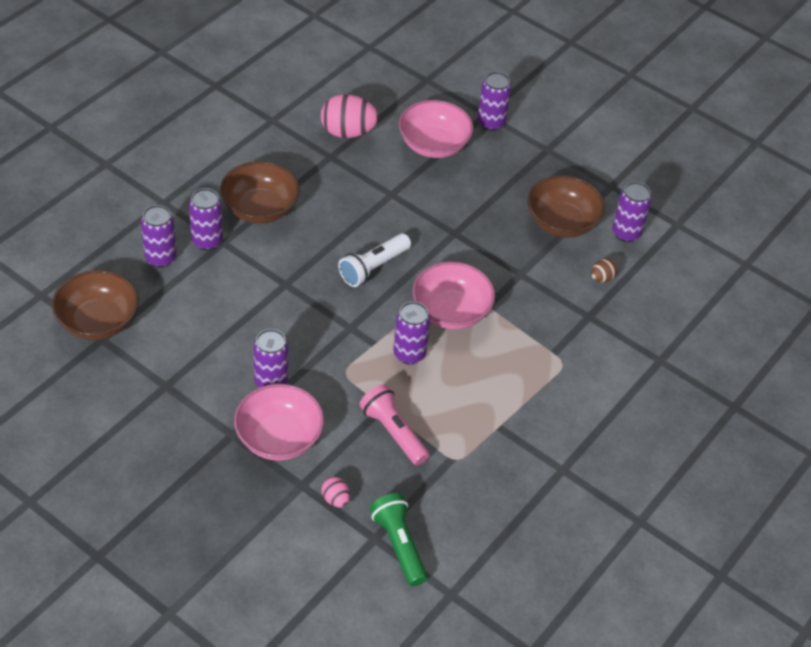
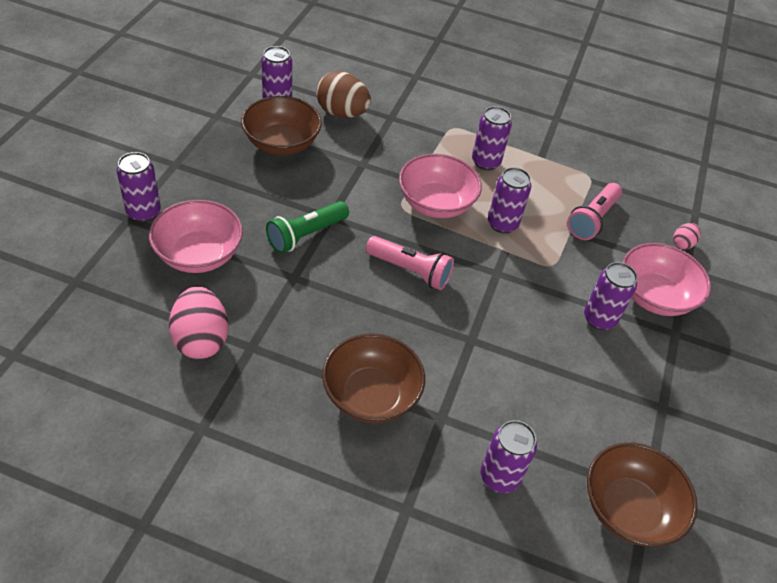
camera: 110 degrees left, 0 degrees up
(207, 241) = (448, 435): purple can -> purple can (485, 162)
(373, 268) = (410, 270): white flashlight -> pink flashlight
(398, 545) = (690, 198): green flashlight -> green flashlight (306, 235)
(602, 278) = (342, 113): brown egg -> brown egg, size x2.02

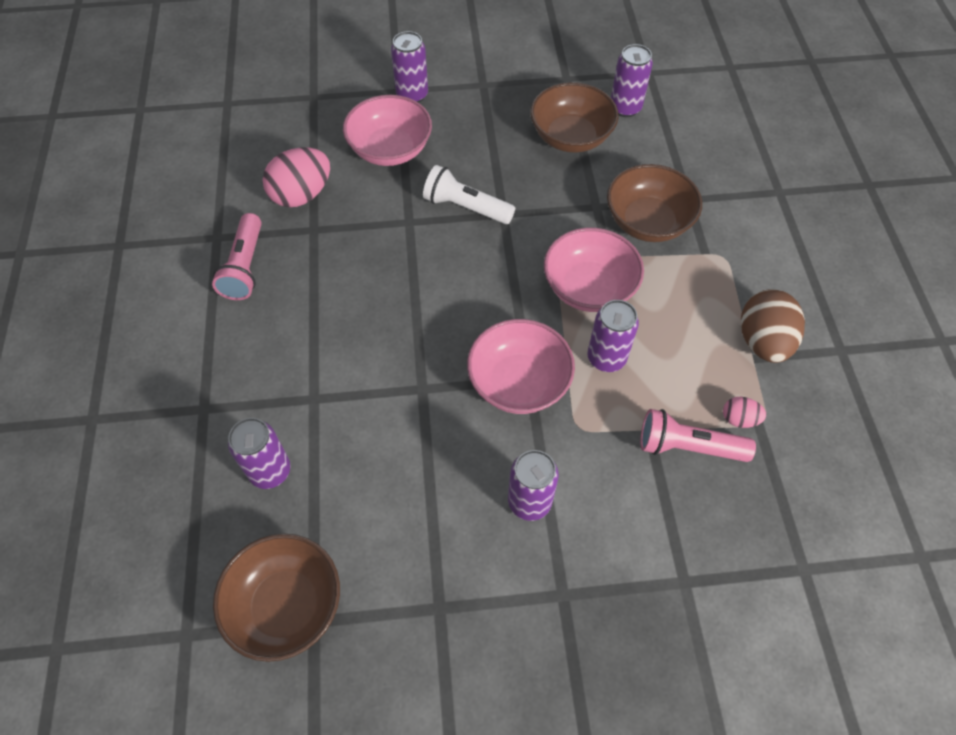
camera: 70 degrees right, 10 degrees up
(306, 235) = (465, 207): green flashlight -> white flashlight
(342, 113) = (657, 159): brown egg -> brown egg (763, 341)
(371, 395) = (309, 334): brown bowl -> brown bowl (648, 222)
(410, 270) = (478, 303): pink flashlight -> pink flashlight (245, 267)
(485, 162) = (693, 307): purple can -> none
(654, 296) = (607, 554): pink bowl -> pink bowl (519, 383)
(682, 244) = (728, 565): pink egg -> pink egg (739, 419)

